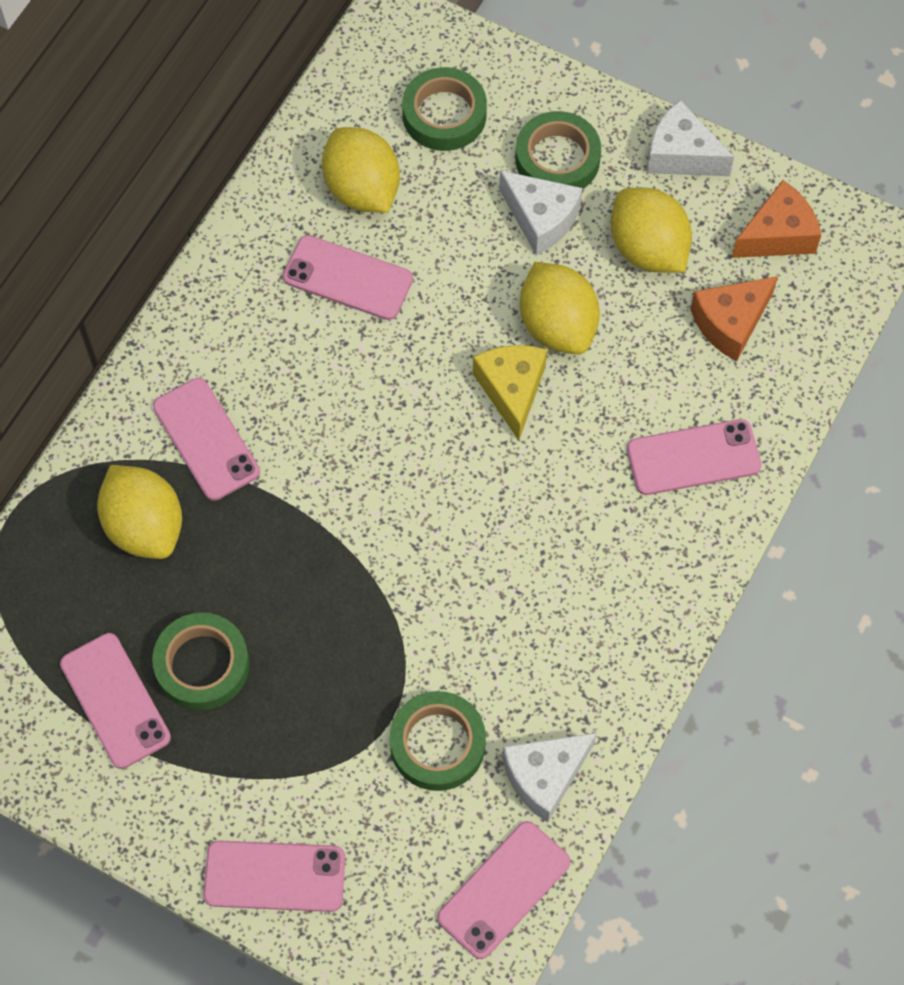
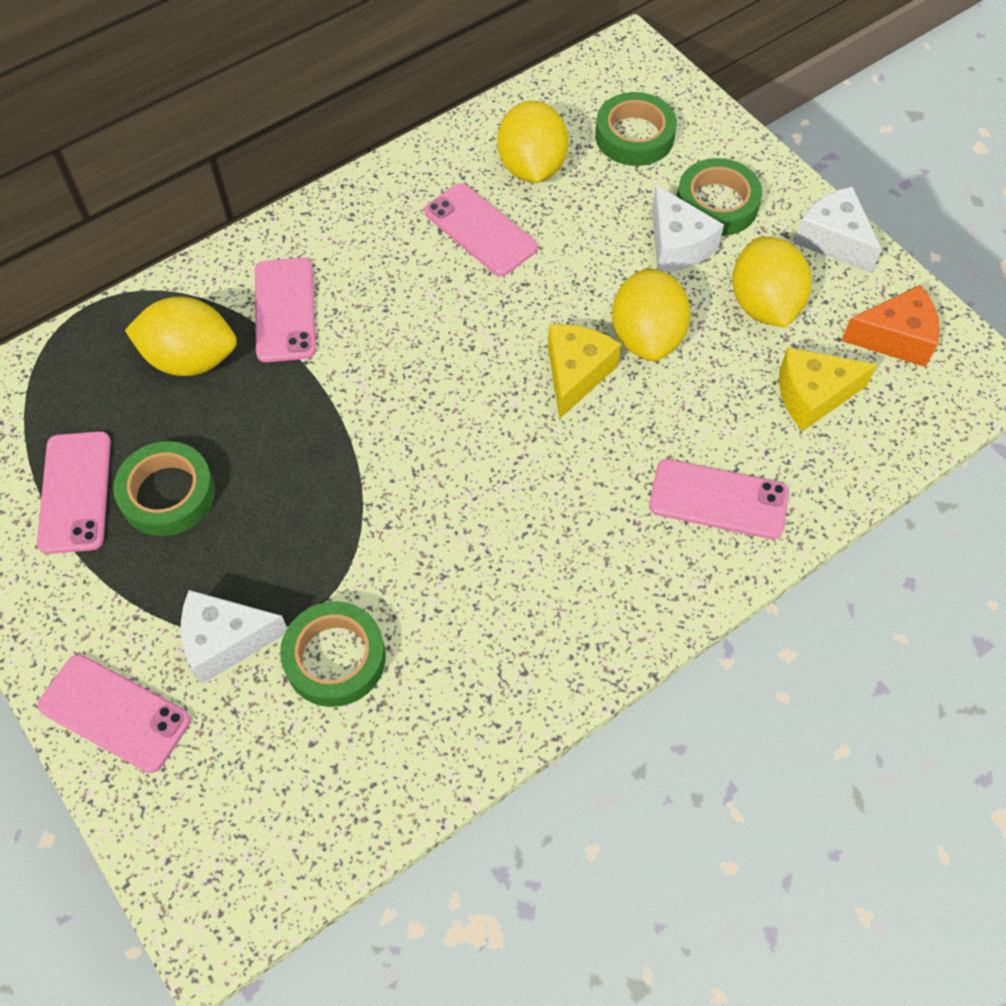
camera: 25 degrees right, 5 degrees down
(145, 526) = (191, 359): yellow lemon -> yellow lemon turned 75 degrees counterclockwise
(504, 889) = (319, 829): pink phone -> none
(545, 776) = (419, 735): white cheese -> white cheese (225, 641)
(730, 323) = (813, 395): orange cheese -> yellow cheese

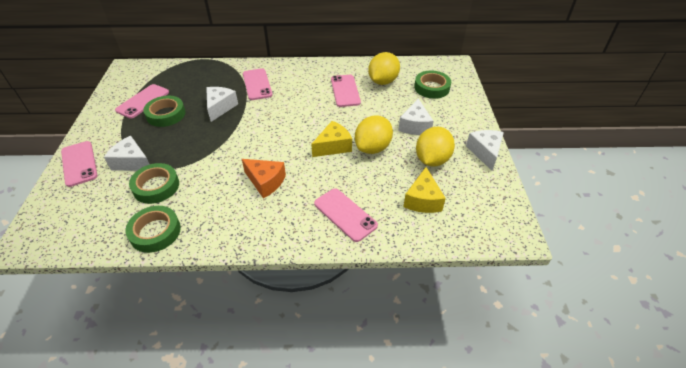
camera: 35 degrees right, 15 degrees down
(191, 359) = (215, 84): yellow lemon -> none
(267, 411) = (220, 107): none -> white cheese
(285, 310) = (257, 84): pink phone -> pink phone turned 45 degrees counterclockwise
(717, 204) = (444, 120): green tape -> green tape (155, 232)
(813, 395) = (422, 200): yellow cheese -> yellow cheese turned 105 degrees counterclockwise
(895, 338) = (481, 198): orange cheese -> orange cheese (265, 182)

